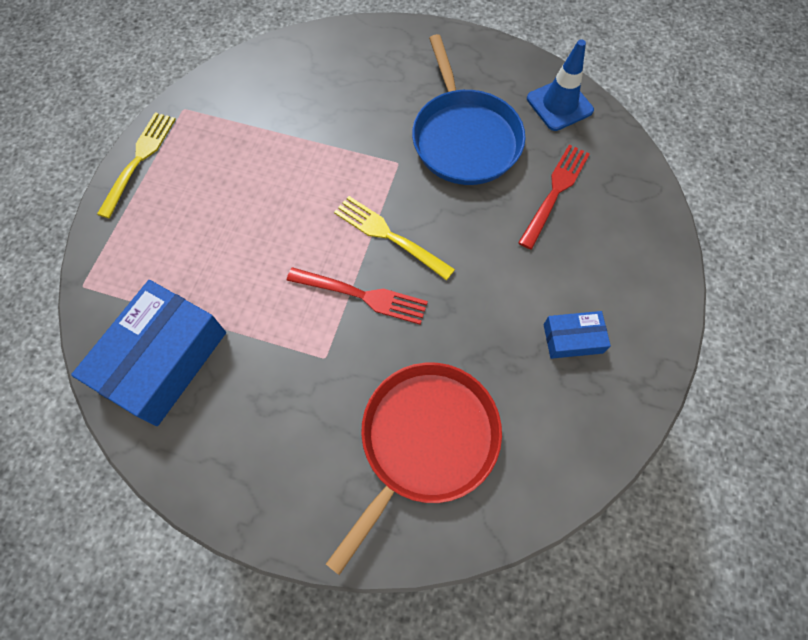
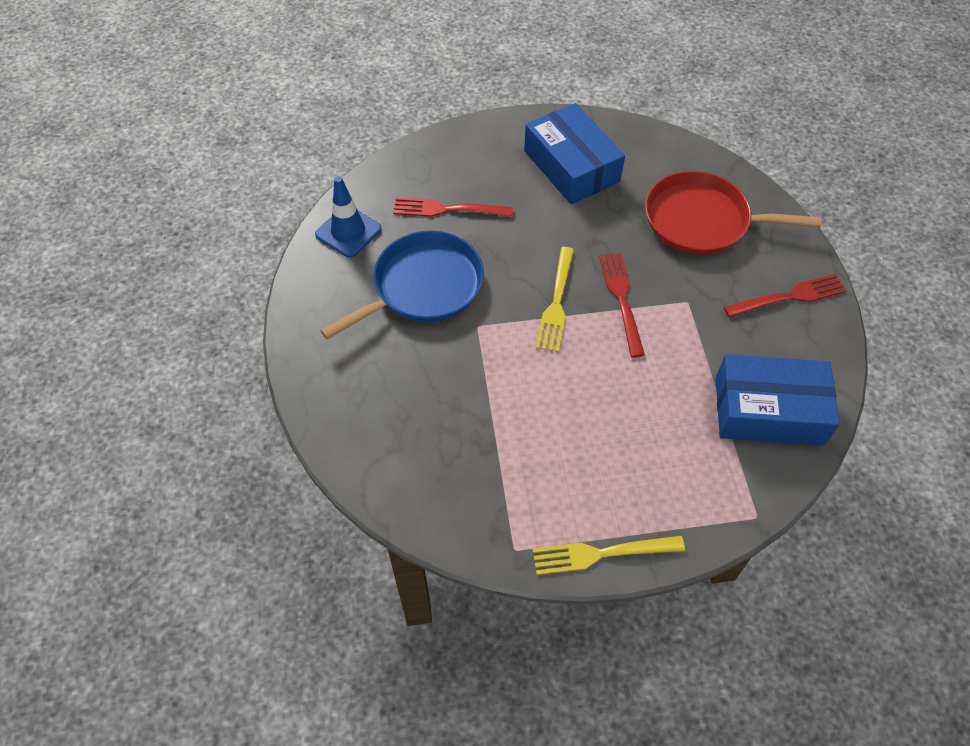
camera: 115 degrees left, 10 degrees down
(270, 472) = (789, 297): none -> red fork
(572, 338) = (571, 166): blue box -> blue box, size x2.06

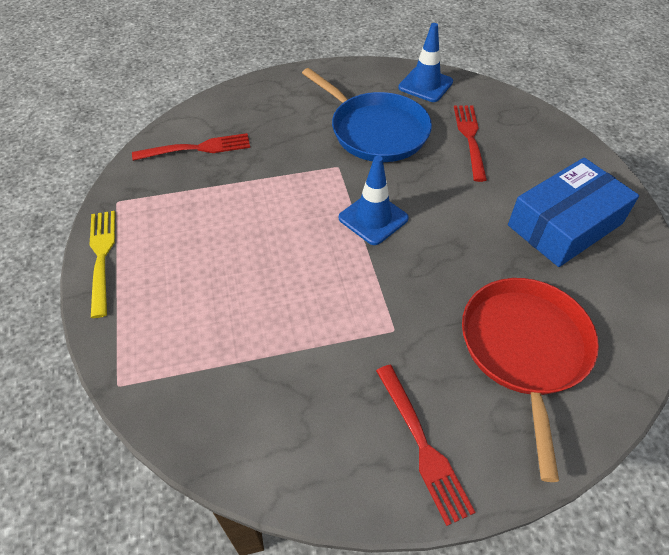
camera: 85 degrees right, 5 degrees down
(556, 303) = (373, 218): yellow fork -> blue traffic cone
(621, 299) = (386, 270): red fork -> red fork (197, 148)
(768, 410) = (249, 407): blue box -> none

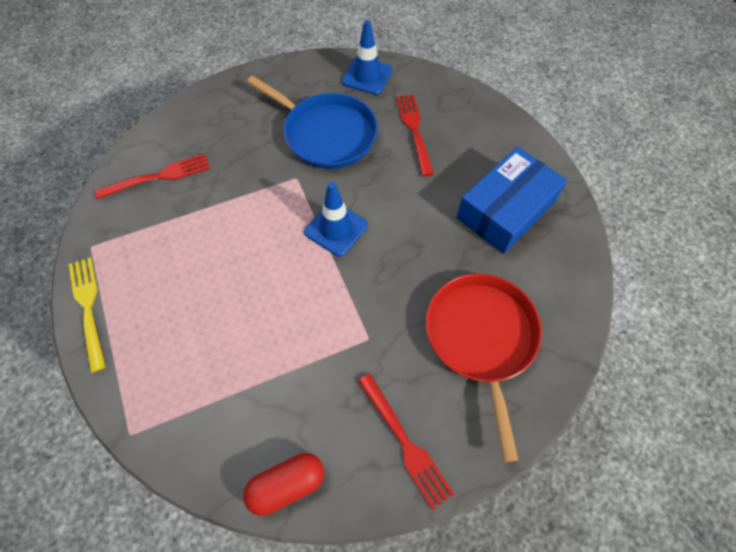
camera: 10 degrees left, 10 degrees up
(279, 467) = (287, 485): none -> red capsule

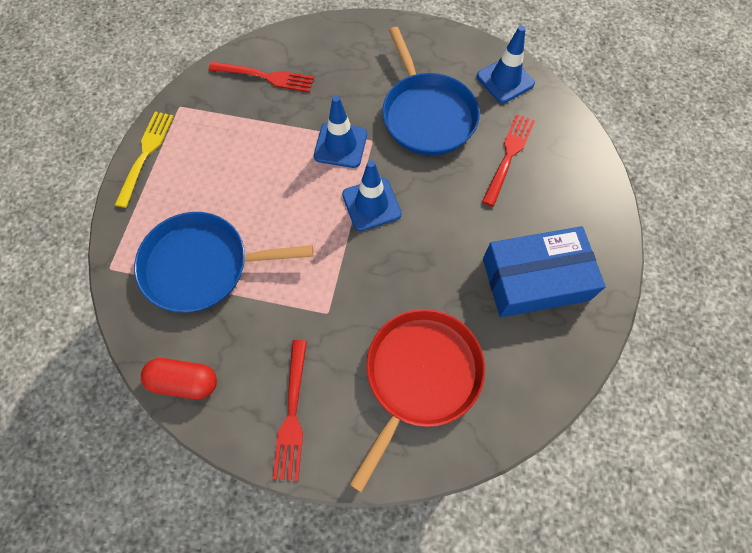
camera: 35 degrees right, 5 degrees up
(224, 372) = (202, 266): none -> blue pan
(272, 196) = (340, 145): none -> blue traffic cone

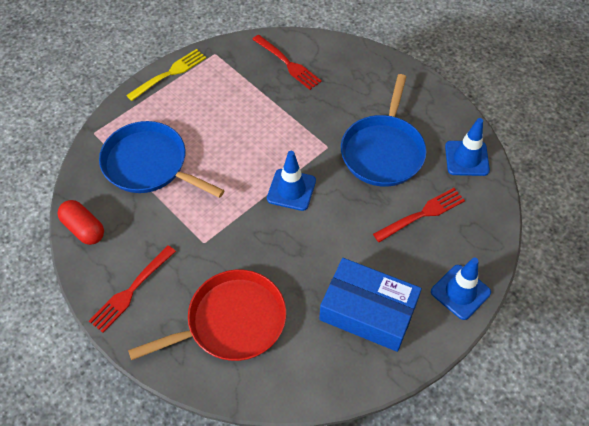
camera: 35 degrees right, 10 degrees down
(340, 145) = (302, 138): blue traffic cone -> blue traffic cone (460, 292)

